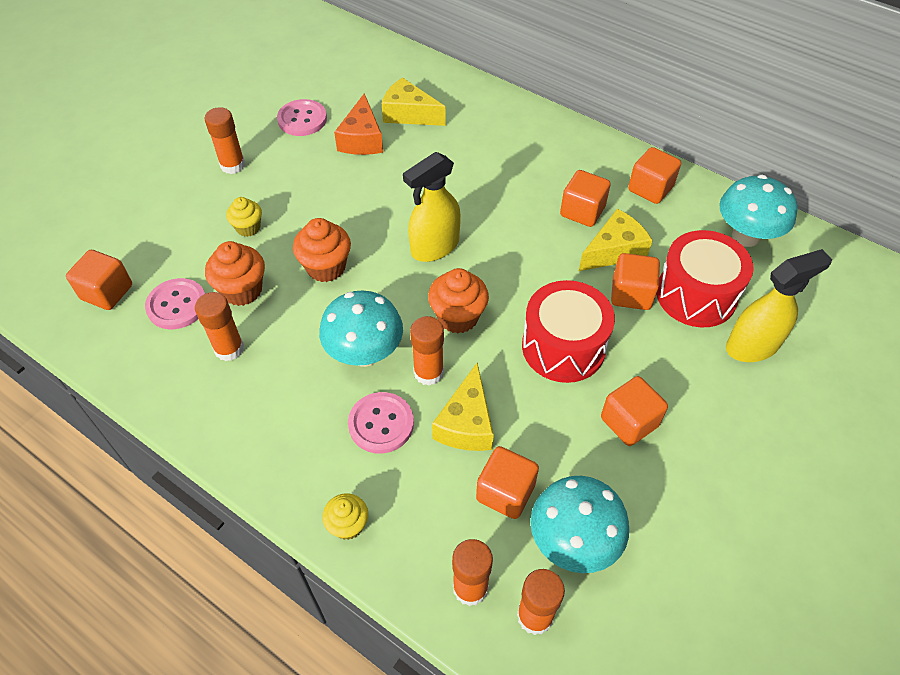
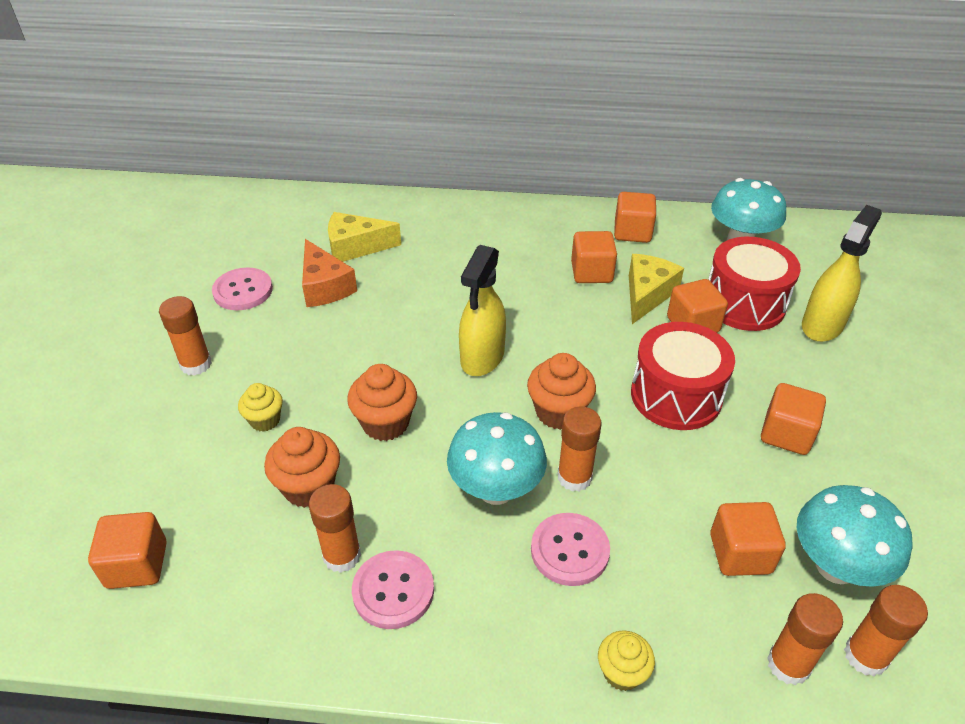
camera: 30 degrees left, 10 degrees down
(177, 305) = (241, 538): pink button -> pink button (393, 591)
(466, 423) = (650, 507): yellow cheese -> none

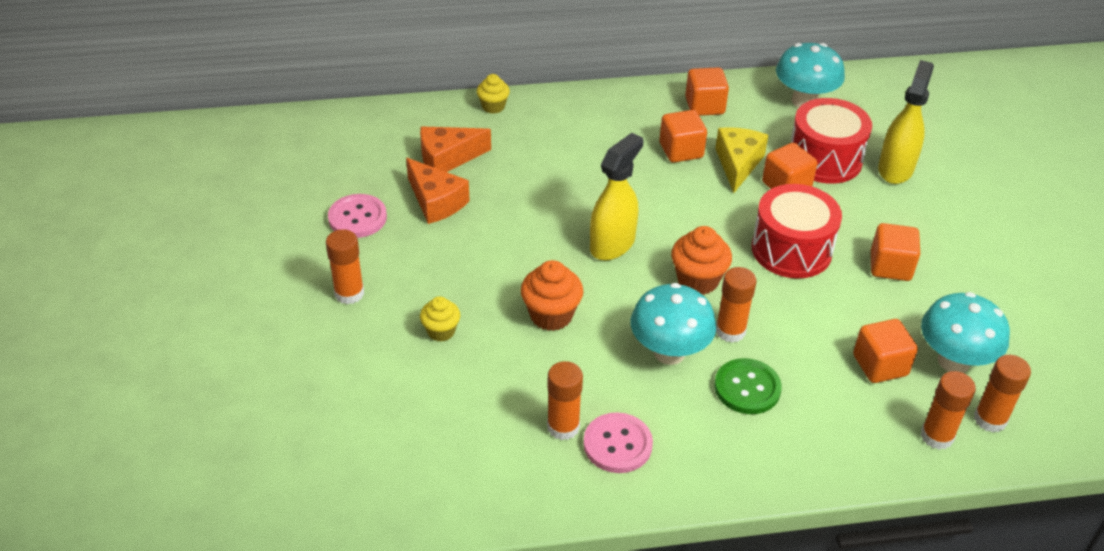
camera: 15 degrees left, 0 degrees up
(137, 565) = (390, 467): orange cube -> none
(309, 487) = (508, 379): orange cupcake -> none
(356, 247) = (447, 158): yellow cheese -> orange cheese
(482, 357) = (612, 244): yellow spray bottle -> yellow spray bottle turned 150 degrees counterclockwise
(569, 550) = (747, 388): pink button -> green button
(622, 672) = (817, 466): yellow cupcake -> yellow cupcake (493, 106)

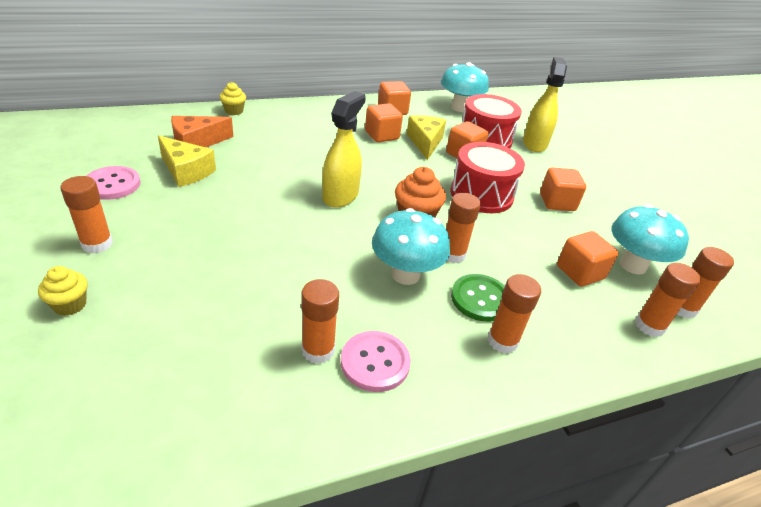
camera: 15 degrees left, 5 degrees down
(436, 201) = (186, 171): orange cheese -> yellow cheese
(441, 331) = (189, 271): yellow cupcake -> yellow cupcake (70, 305)
(551, 315) = (295, 251): orange cupcake -> none
(757, 436) = (502, 341): none -> orange glue stick

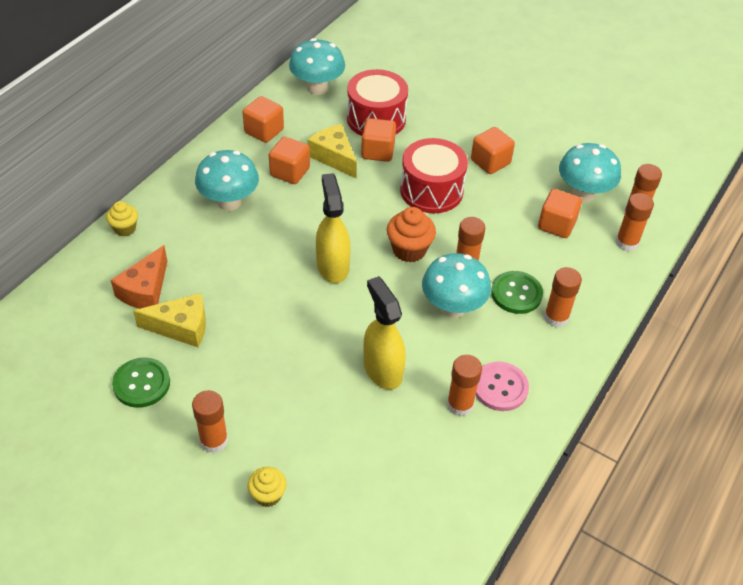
camera: 35 degrees left, 10 degrees up
(112, 184) = (141, 384): pink button -> green button
(318, 130) = (229, 202): none -> turquoise mushroom
(534, 143) = (419, 98): yellow spray bottle -> yellow spray bottle (382, 369)

